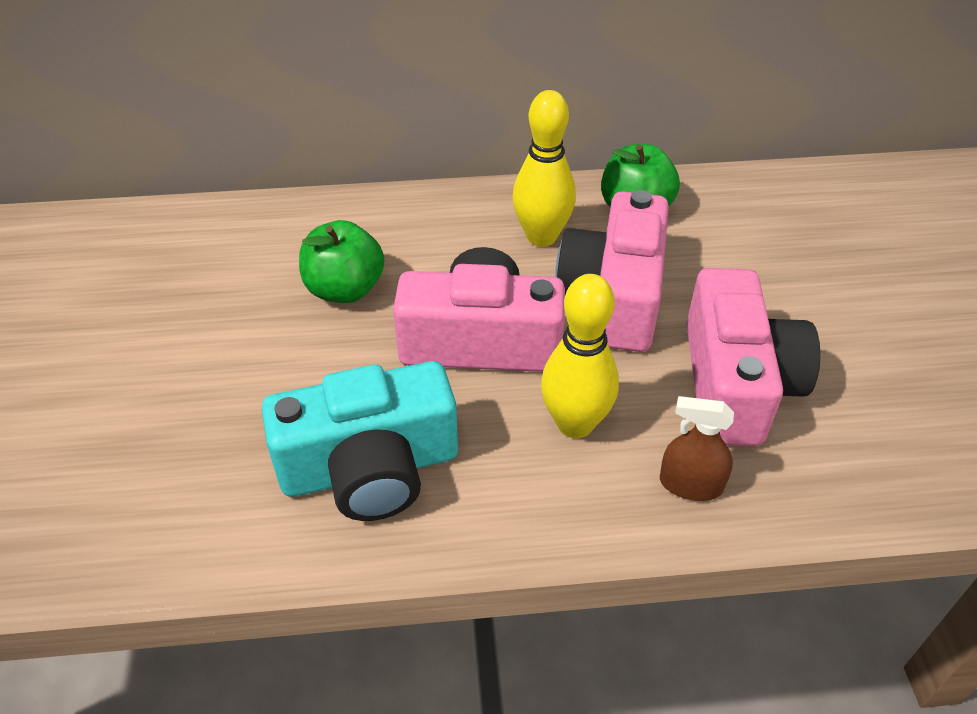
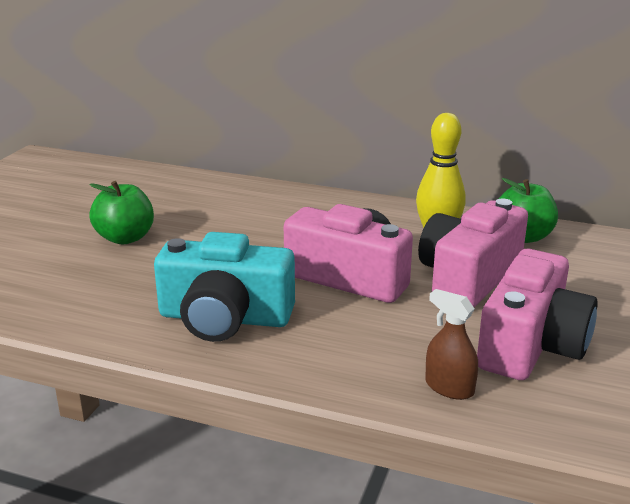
camera: 25 degrees right, 20 degrees down
(345, 289) = (278, 232): green apple -> green apple (125, 238)
(575, 424) = (385, 333): yellow bowling pin -> none

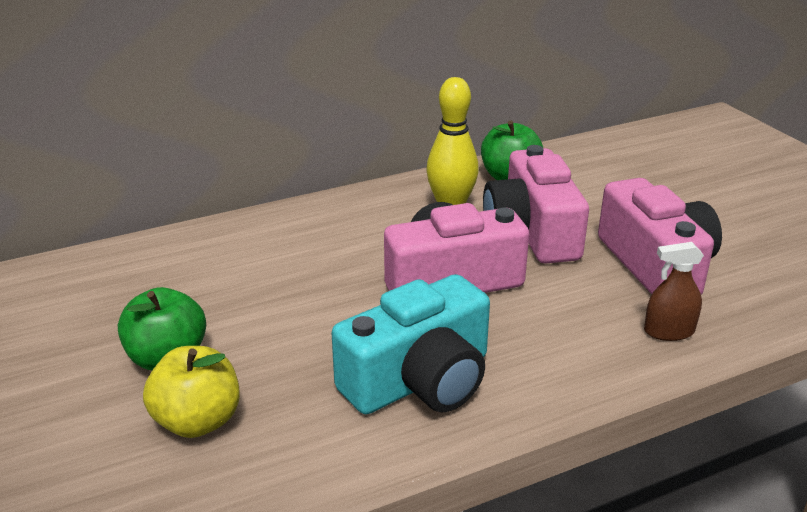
camera: 45 degrees left, 5 degrees up
(86, 273) = (198, 421): none -> yellow apple

